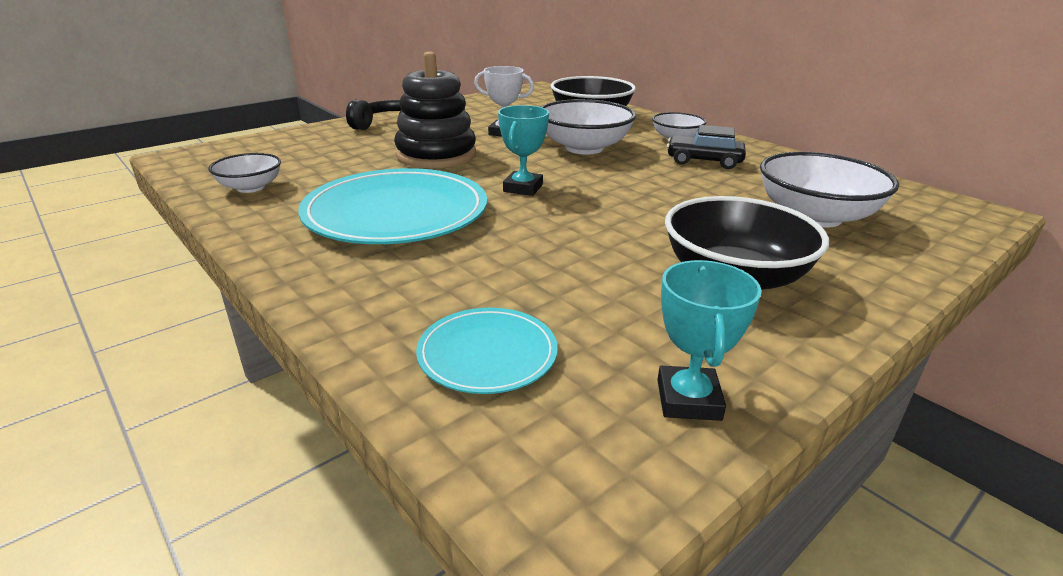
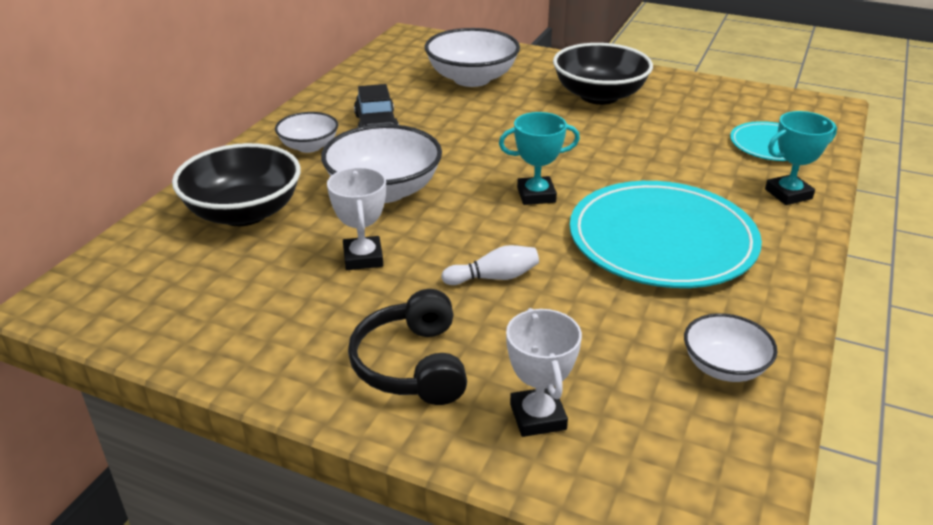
camera: 115 degrees left, 5 degrees up
(312, 141) = (537, 417): none -> white trophy
(436, 155) = (494, 277): black stacking toy -> white bowling pin
(688, 400) = (729, 95): turquoise trophy -> turquoise trophy (788, 194)

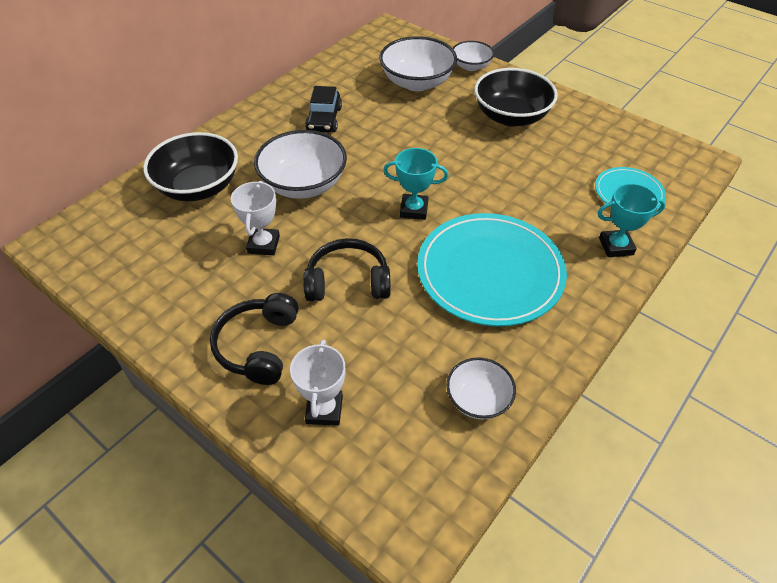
camera: 15 degrees right, 15 degrees up
(309, 146) = (267, 132): white bowl -> white bowl (471, 66)
(494, 277) = (348, 281): white bowling pin -> black headphones

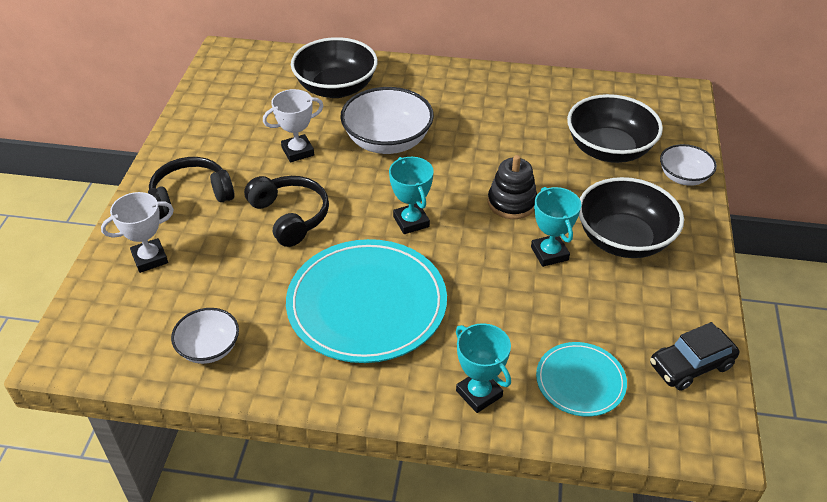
camera: 60 degrees right, 5 degrees down
(324, 119) = (487, 115): black car -> black car (691, 365)
(417, 82) = (609, 149): white bowl -> black bowl
(434, 149) = (511, 203): none -> black stacking toy
(501, 154) = (549, 253): none -> turquoise trophy

